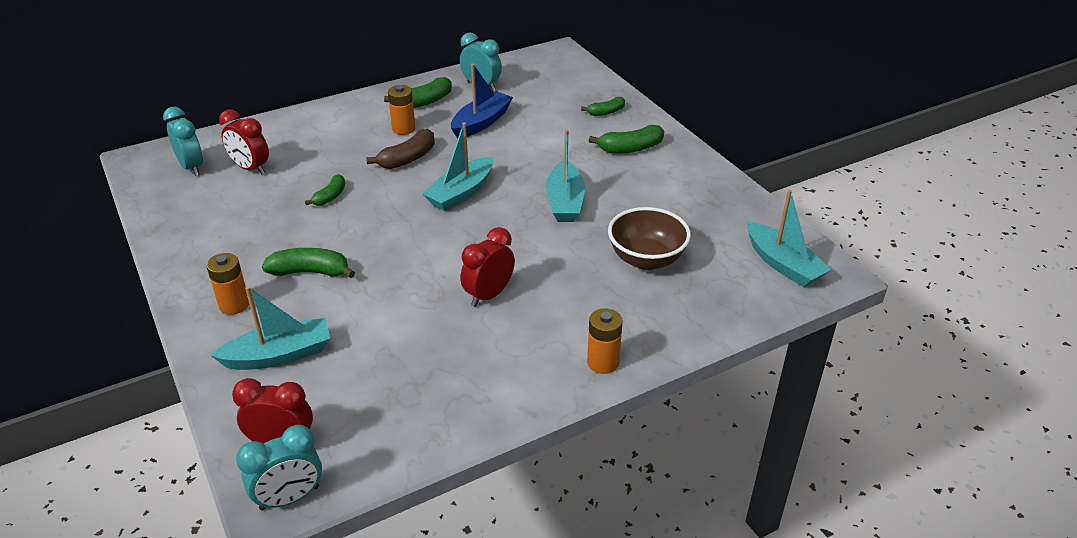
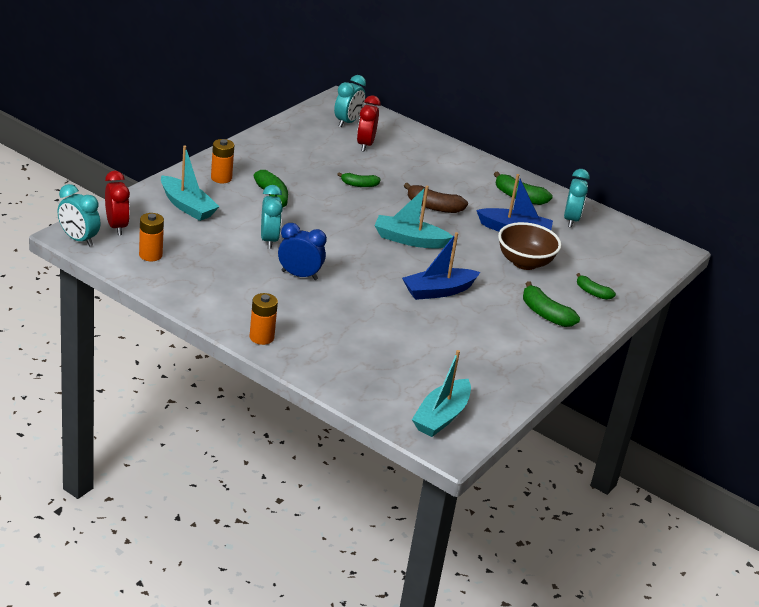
camera: 60 degrees right, 5 degrees down
(401, 300) = (269, 240): none -> turquoise clock
(403, 129) = (472, 196): orange battery -> orange battery (150, 255)
(488, 295) = (299, 275): red clock -> blue clock
(565, 202) = (438, 291): turquoise boat -> blue boat
(646, 259) = (394, 342): brown bowl -> brown bowl (524, 262)

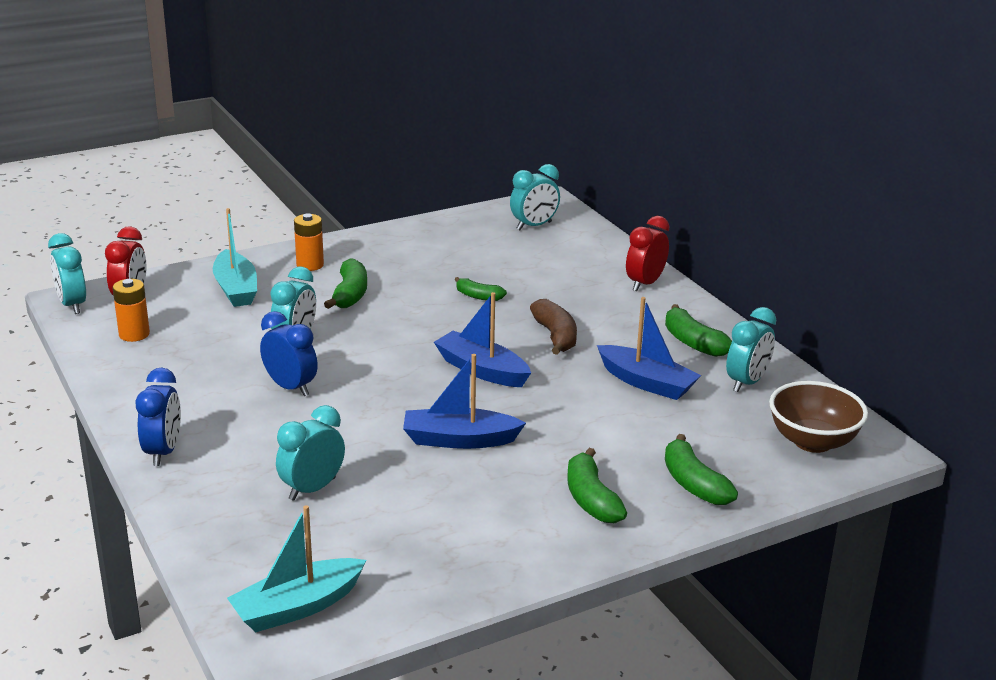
camera: 30 degrees right, 5 degrees down
(261, 337) = (163, 452): orange battery -> blue clock
(365, 145) = (532, 253): red clock -> red clock (645, 283)
(380, 342) = (312, 489): none -> turquoise clock
(409, 240) = (482, 370): turquoise boat -> blue boat
(433, 207) = (555, 336): brown banana -> brown banana turned 150 degrees counterclockwise
(524, 262) = (623, 426): brown bowl -> brown bowl (812, 441)
(592, 292) = (693, 484): green banana -> green banana, size x1.55

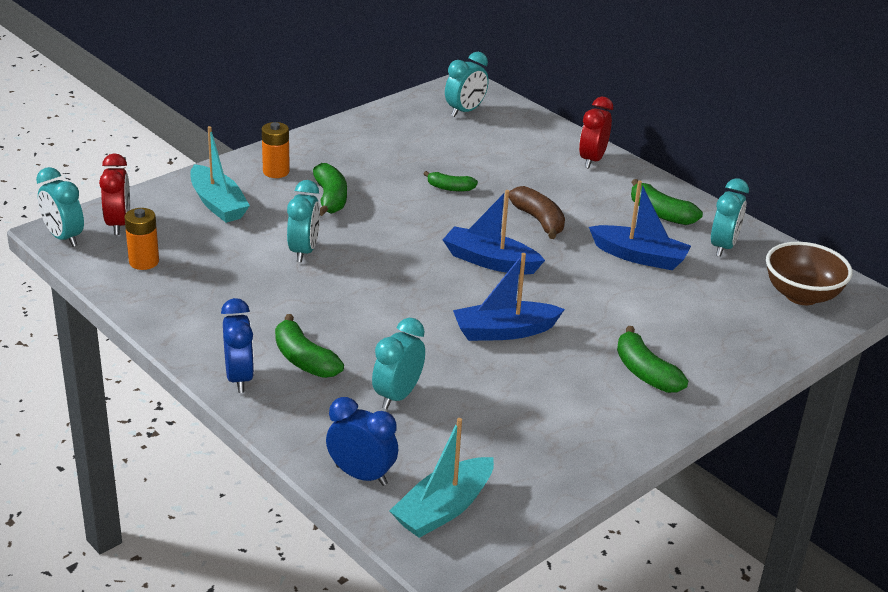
camera: 15 degrees left, 5 degrees up
(290, 387) = (324, 299): blue clock -> blue clock (361, 475)
(693, 484) = (723, 347): green banana -> green banana (304, 360)

